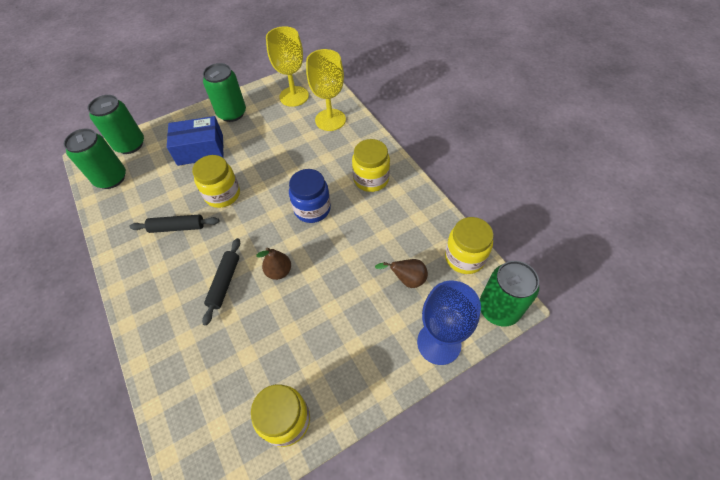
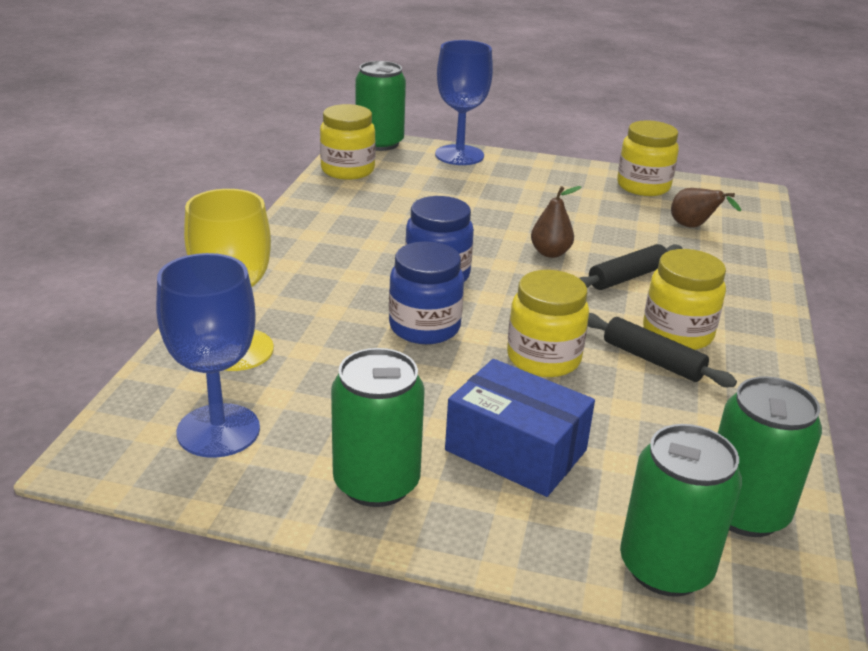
camera: 140 degrees left, 25 degrees down
(282, 176) = (424, 327): none -> blue jar
(294, 96) = (218, 430): yellow goblet -> blue goblet
(371, 179) = (319, 258): yellow jar -> yellow jar (677, 333)
(407, 279) = (425, 187): brown pear -> brown pear (693, 227)

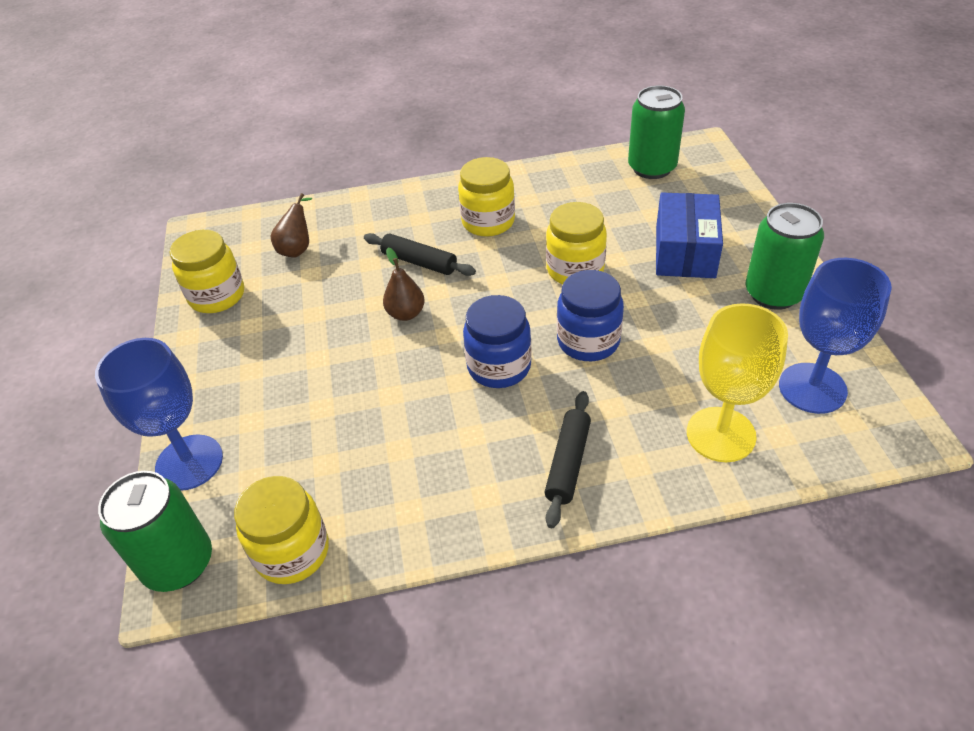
camera: 110 degrees left, 15 degrees up
(653, 360) = (533, 224): black rolling pin -> black rolling pin (568, 463)
(665, 567) = (719, 182): green can -> none

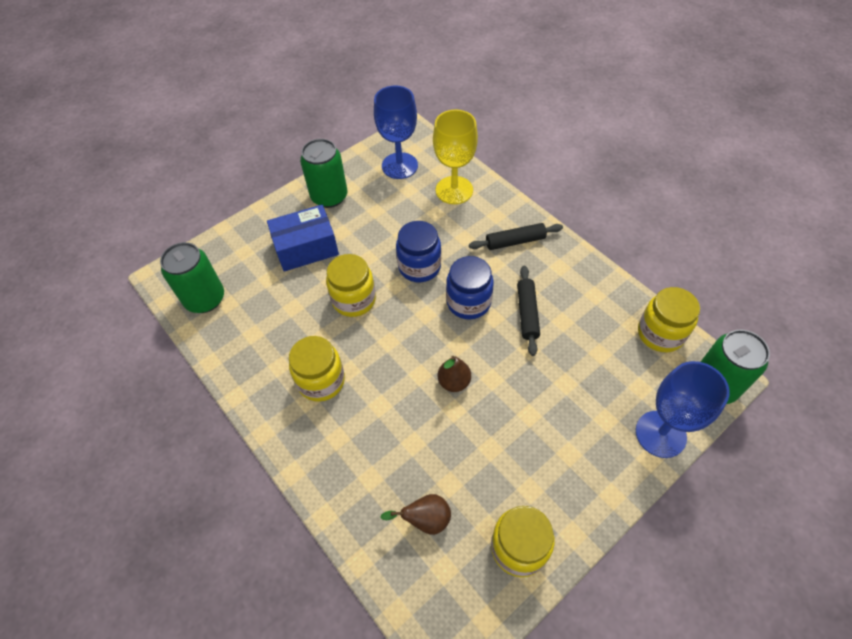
camera: 120 degrees left, 10 degrees up
(419, 262) = (394, 405): black rolling pin -> black rolling pin (527, 313)

